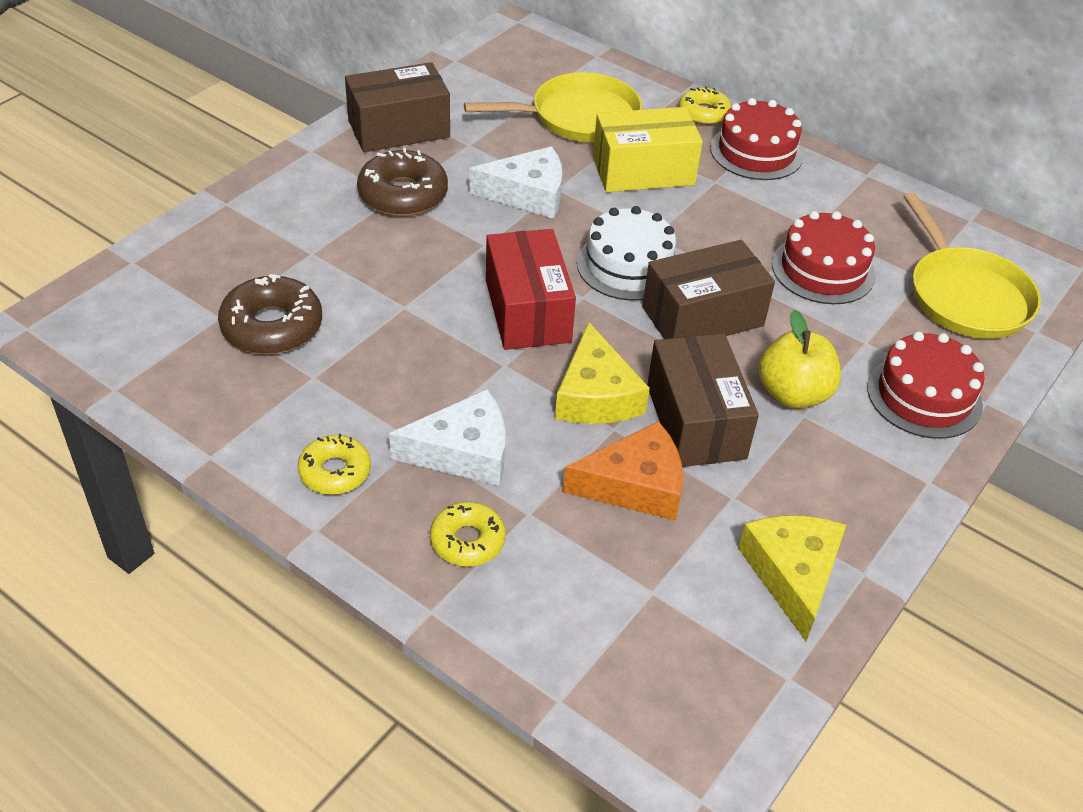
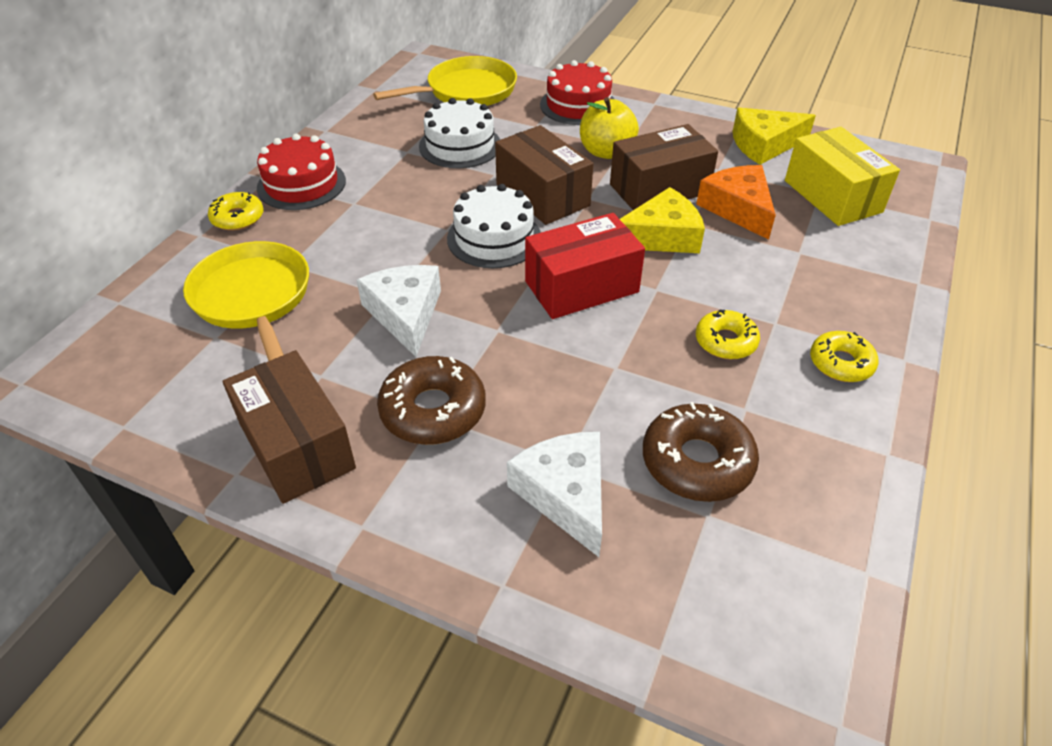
camera: 100 degrees left, 0 degrees up
(463, 452) = (767, 294): white cheese -> white cheese (565, 494)
(467, 541) = (847, 276): yellow donut -> yellow donut (725, 341)
(643, 171) = (346, 245): yellow box -> yellow box (832, 196)
(823, 269) = (460, 145): red cake -> white cake

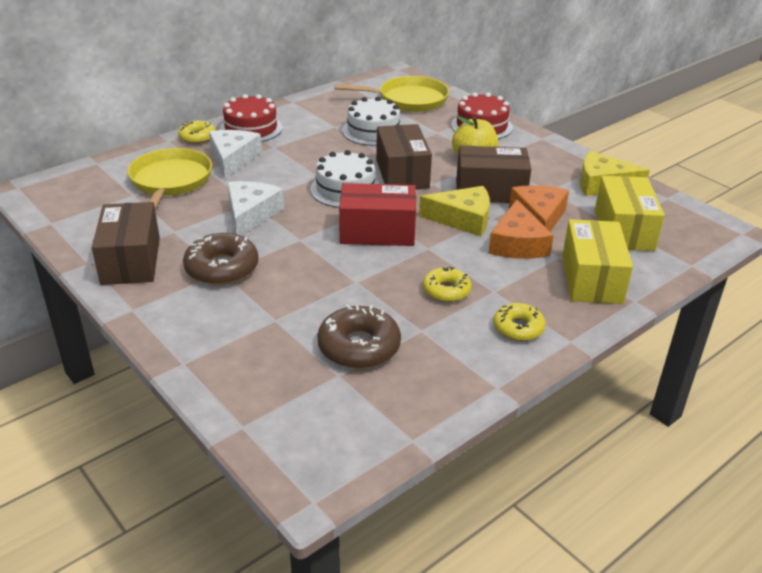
camera: 25 degrees right, 10 degrees down
(565, 494) = (260, 334): white cheese -> white cheese (233, 159)
(745, 250) = (517, 244): none -> orange cheese
(856, 270) = (592, 279): none -> yellow box

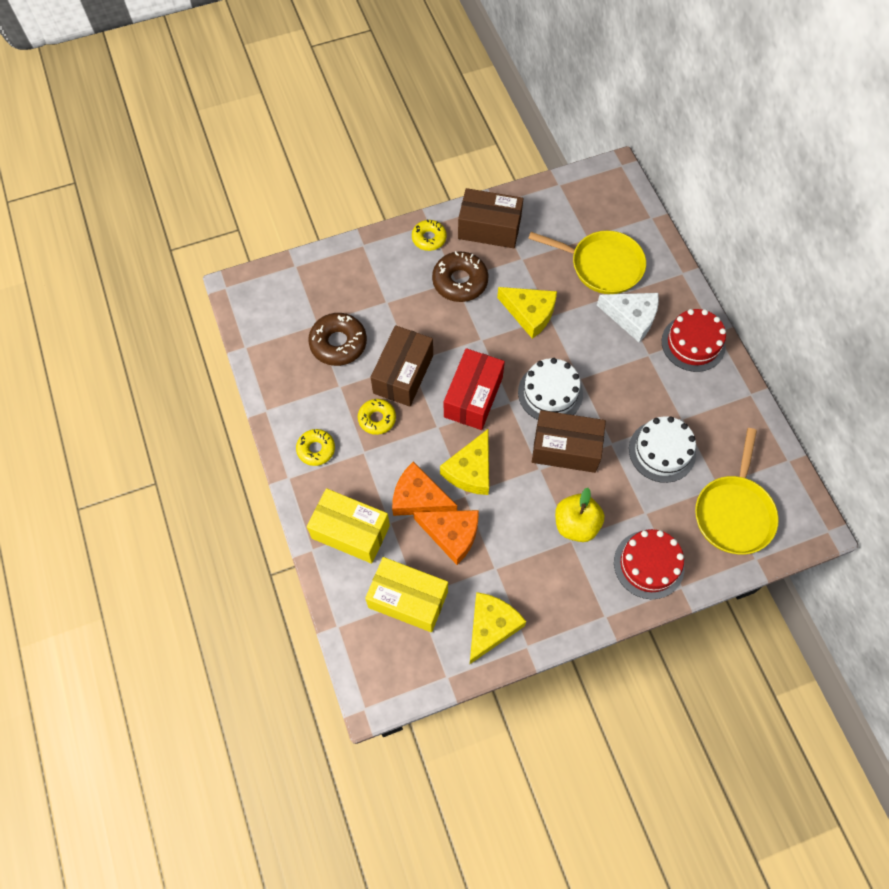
camera: 110 degrees right, 30 degrees up
(197, 137) = (684, 296): yellow donut -> yellow donut (429, 238)
(251, 214) = (529, 313): white cheese -> yellow cheese
(490, 191) = (510, 513): brown box -> brown box (403, 374)

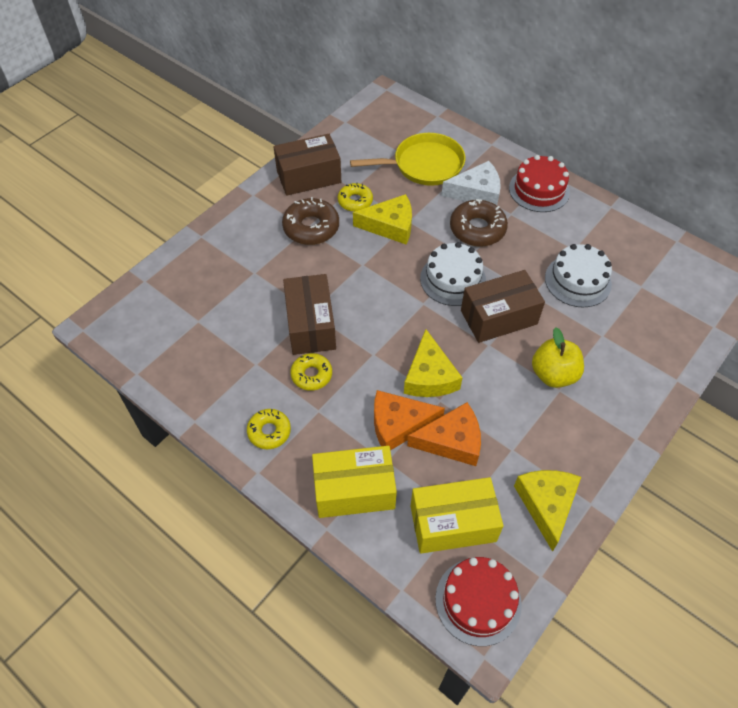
camera: 30 degrees left, 10 degrees down
(338, 343) = (230, 327): brown donut -> brown donut (477, 229)
(429, 238) = (259, 206): yellow donut -> yellow donut (355, 201)
(473, 397) = (388, 314): red box -> none
(649, 564) = (637, 375): red cake -> red cake (478, 601)
(734, 512) = (669, 300): yellow pan -> none

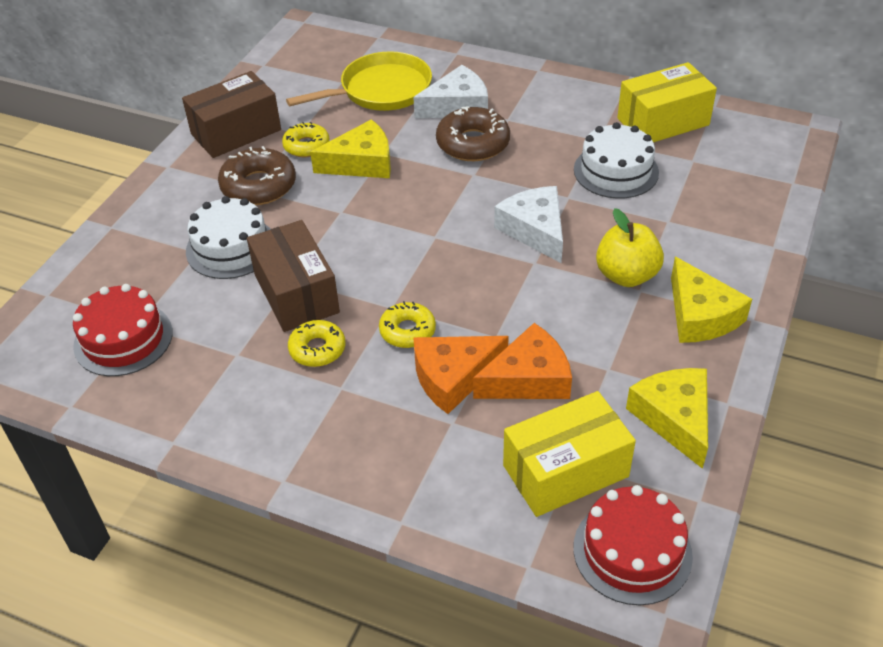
camera: 15 degrees left, 10 degrees down
(269, 432) = (282, 428): yellow donut -> yellow donut (407, 331)
(354, 490) = (422, 467): yellow box -> yellow box (663, 122)
(429, 376) = (472, 314): yellow cheese -> yellow cheese (700, 315)
(453, 279) = (462, 203): white cake -> white cake (231, 247)
(498, 317) = (535, 230): brown box -> white cheese
(539, 190) = (532, 88): red cake -> red cake (123, 339)

